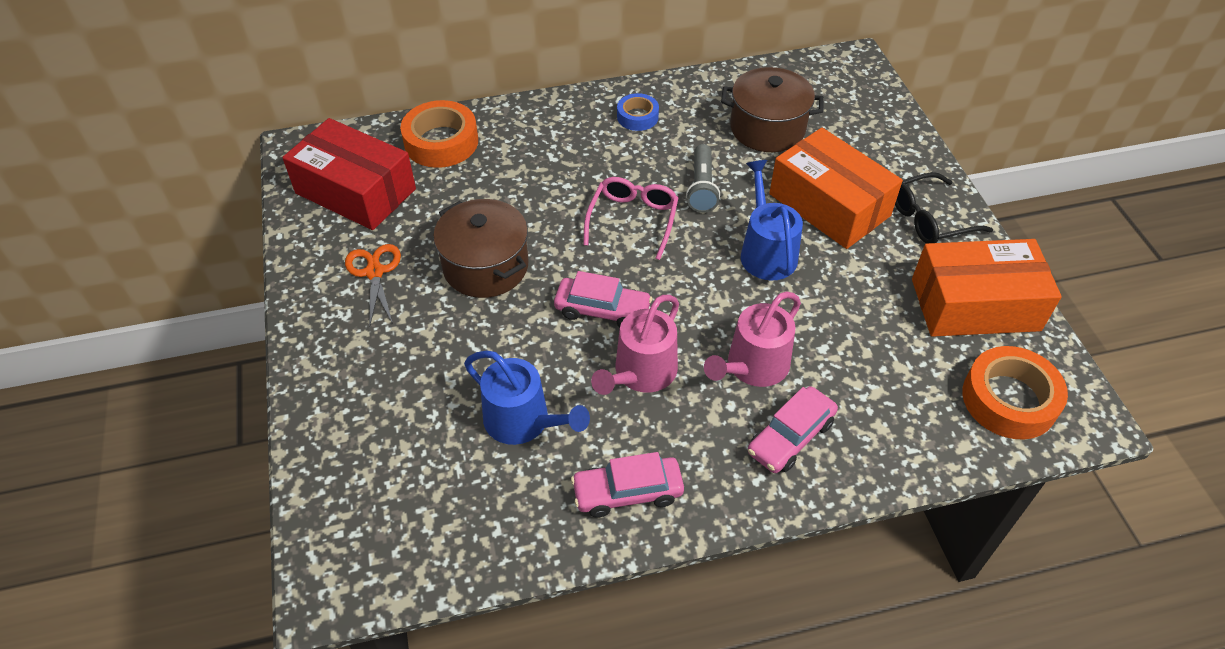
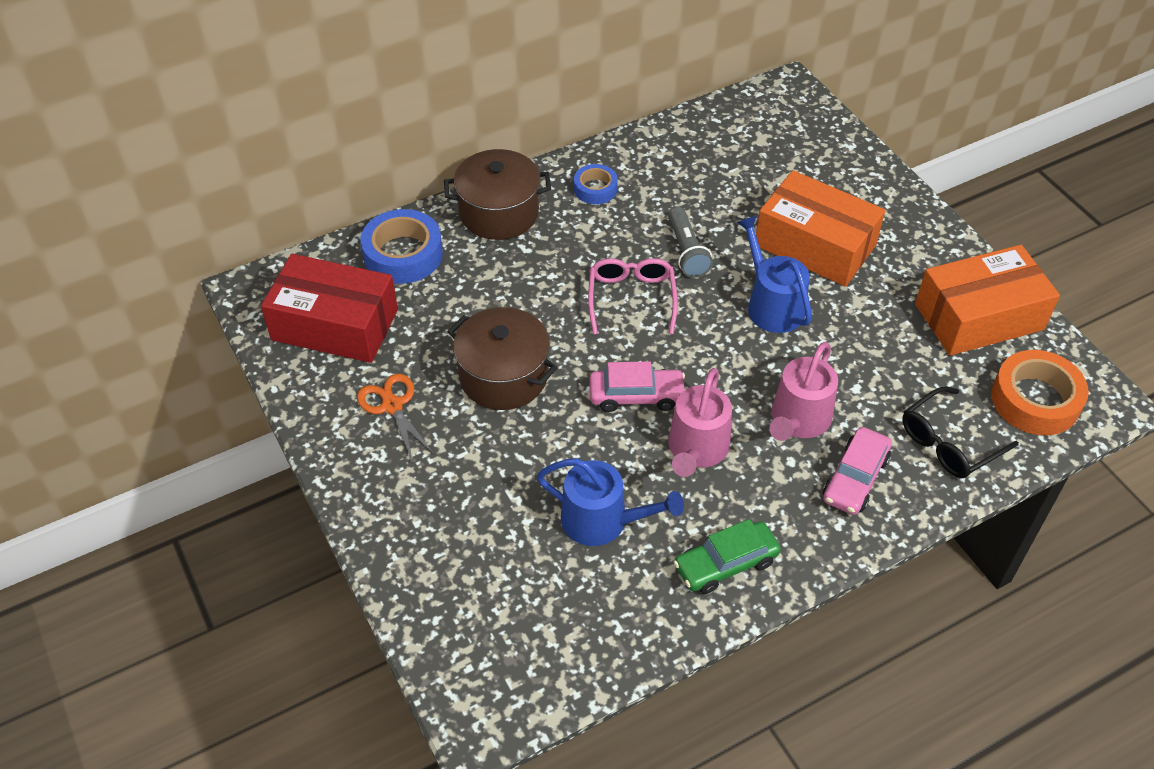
camera: 15 degrees left, 0 degrees up
(441, 142) = (403, 254): orange tape -> blue tape
(627, 492) = (726, 564): pink car -> green car
(767, 128) = (728, 177): brown pot -> brown pot (499, 213)
(929, 219) = (912, 241): black glasses -> black glasses (948, 443)

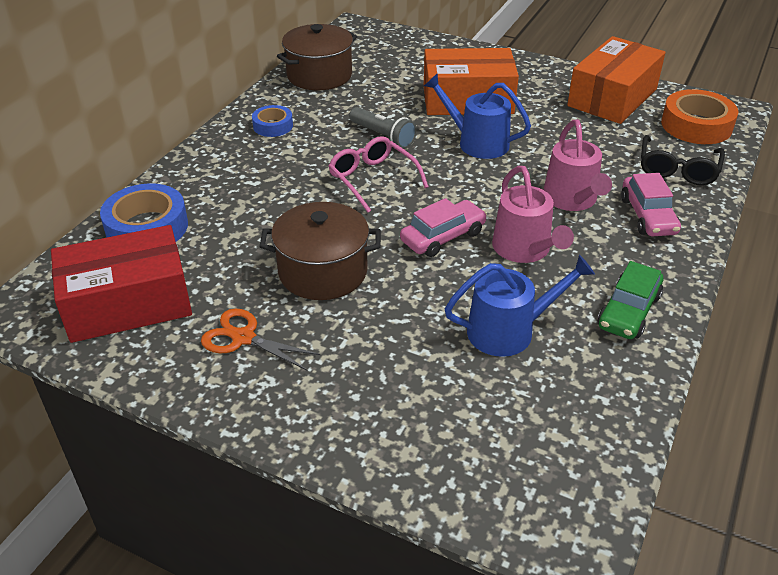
camera: 35 degrees left, 10 degrees down
(499, 213) = (207, 168): brown pot -> brown pot (319, 75)

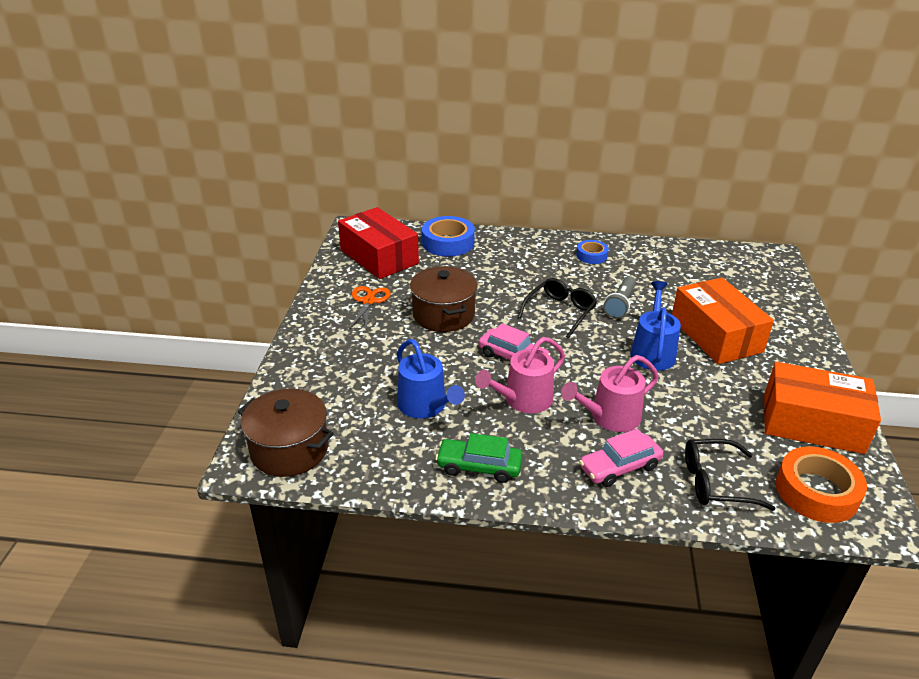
camera: 70 degrees right, 5 degrees down
(319, 75) = (679, 257): brown pot -> brown pot (289, 449)
(372, 179) = (560, 312): pink glasses -> black glasses

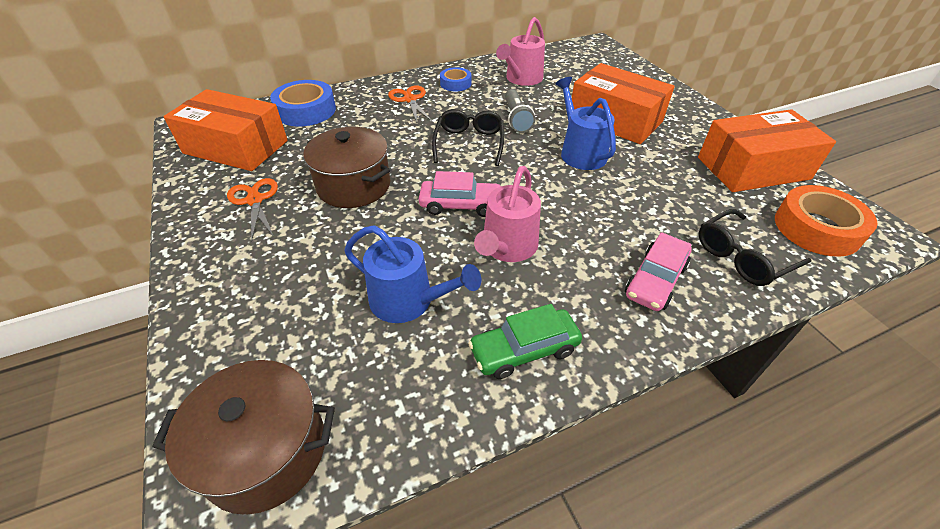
camera: 30 degrees left, 10 degrees up
(379, 257) = (236, 147): red box -> orange box
(539, 258) = (410, 99): none -> orange scissors
(610, 417) = (601, 230): pink watering can -> pink watering can (522, 79)

